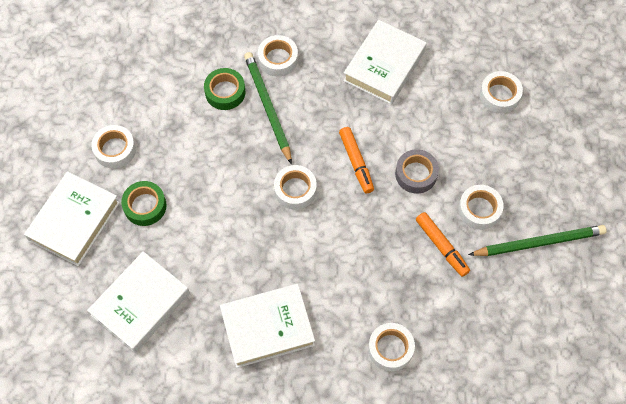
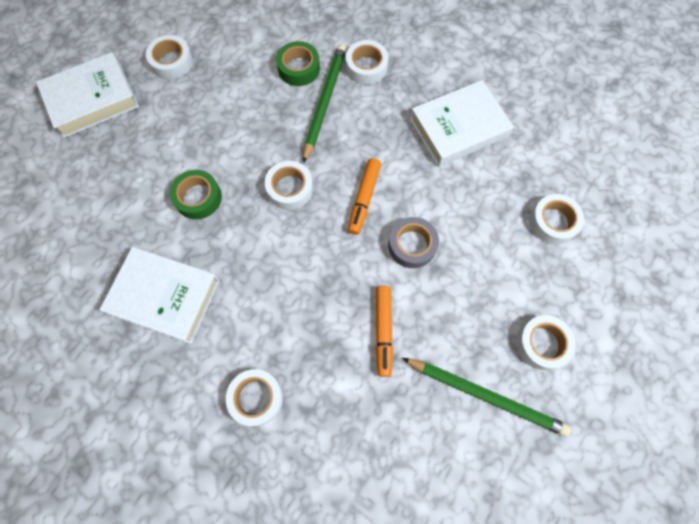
camera: 35 degrees right, 5 degrees up
(140, 304) = (82, 202): white book -> none
(145, 206) = (156, 122): green tape -> green tape (198, 198)
(479, 209) = (448, 320): white tape -> white tape (542, 344)

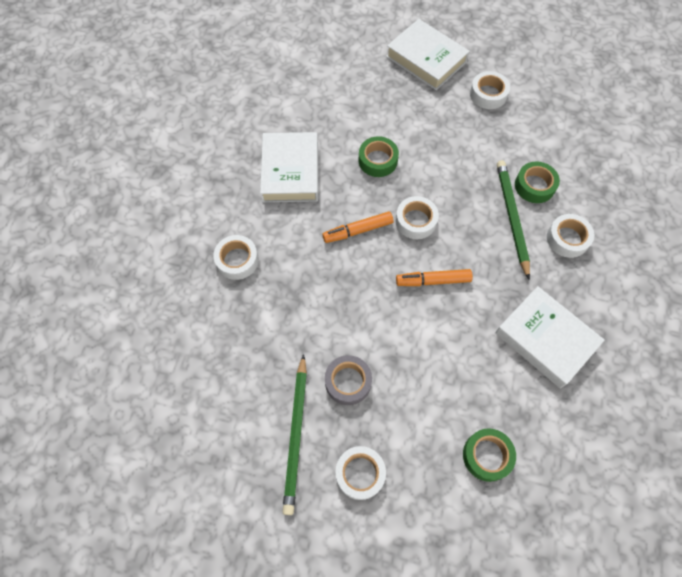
camera: 70 degrees right, 5 degrees down
(324, 102) = (511, 217): green pencil -> green pencil turned 90 degrees counterclockwise
(383, 331) = (321, 334): orange marker -> orange marker (358, 230)
(412, 245) = (407, 333): grey tape -> grey tape (348, 382)
(553, 222) = (487, 456): white tape -> green tape

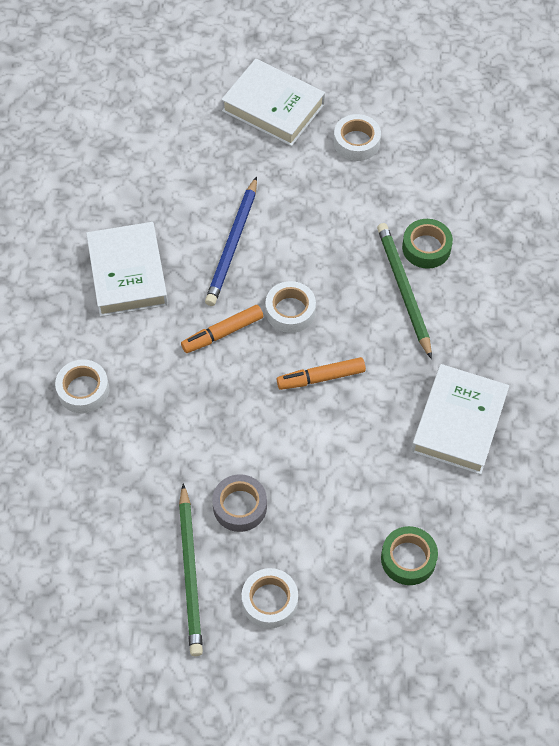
camera: 10 degrees left, 5 degrees down
(378, 160) = (233, 244): green tape -> blue pencil
(545, 339) = (459, 423): white book -> white book turned 75 degrees clockwise
(567, 239) = (472, 305): white tape -> none

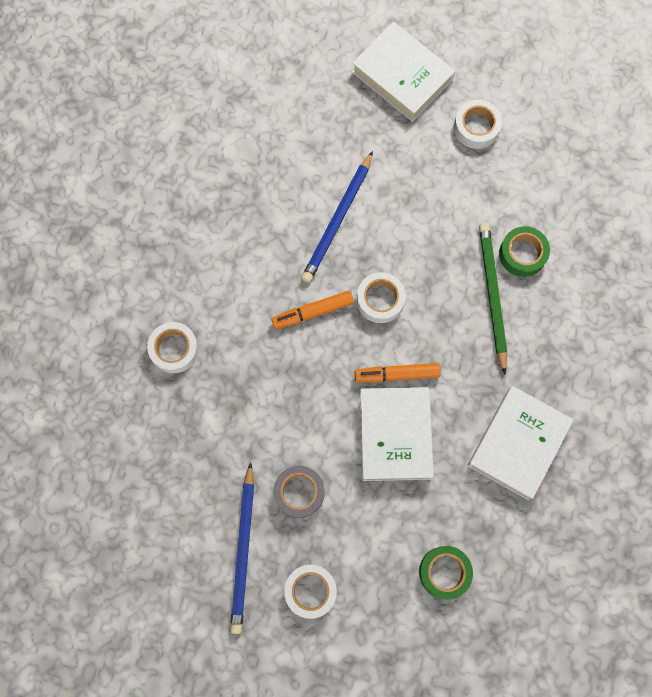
camera: 10 degrees right, 15 degrees up
(128, 274) = (234, 235): white book -> white book (395, 435)
(190, 572) = (244, 550): green pencil -> blue pencil

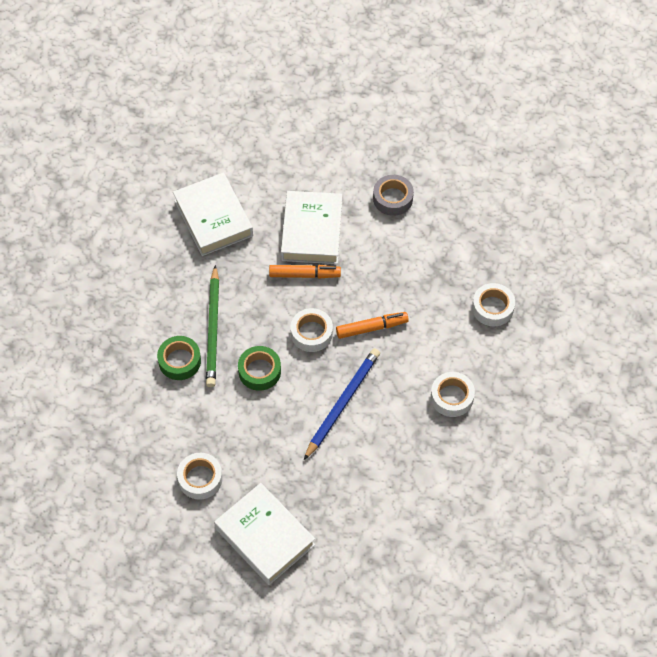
camera: 175 degrees left, 15 degrees down
(244, 550) = (438, 165): blue pencil -> none
(310, 591) = (388, 136): white tape -> white tape (452, 397)
(444, 572) = (286, 140): green tape -> green tape (259, 371)
(518, 444) = (213, 218): white book -> white book turned 60 degrees counterclockwise

